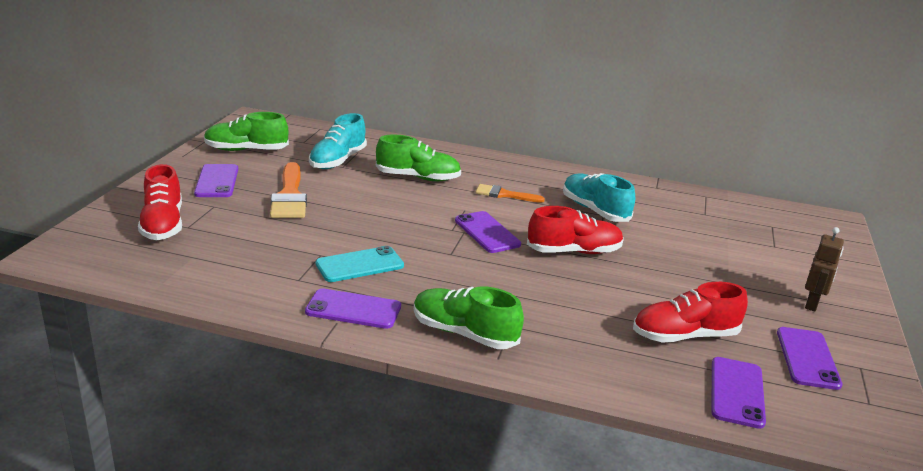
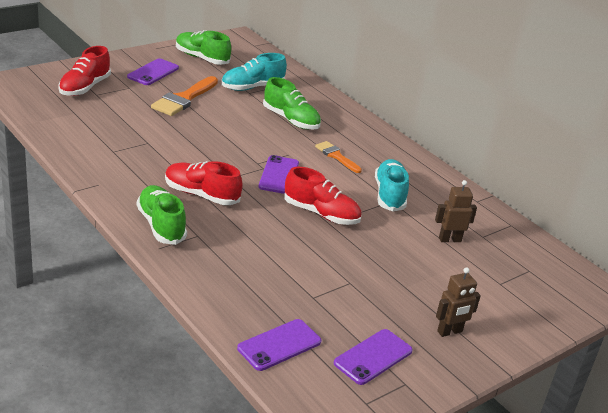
camera: 35 degrees right, 5 degrees up
(353, 309) = (118, 182): purple phone -> none
(359, 265) = (162, 159): turquoise phone -> none
(684, 336) = (305, 298): red shoe -> red shoe (201, 195)
(690, 227) = (449, 239): none -> brown robot

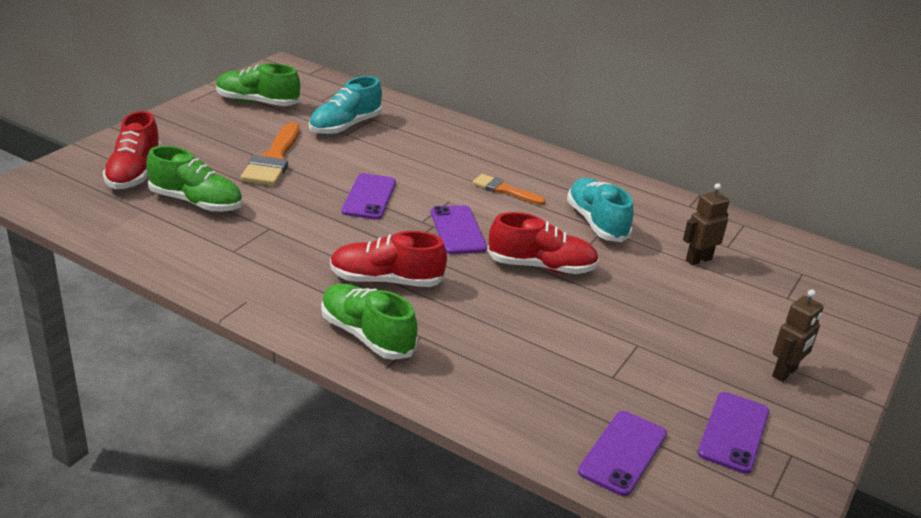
camera: 20 degrees left, 0 degrees up
(153, 72) = (210, 133): purple phone -> purple phone (369, 197)
(291, 120) = (420, 157): green shoe -> green shoe (196, 202)

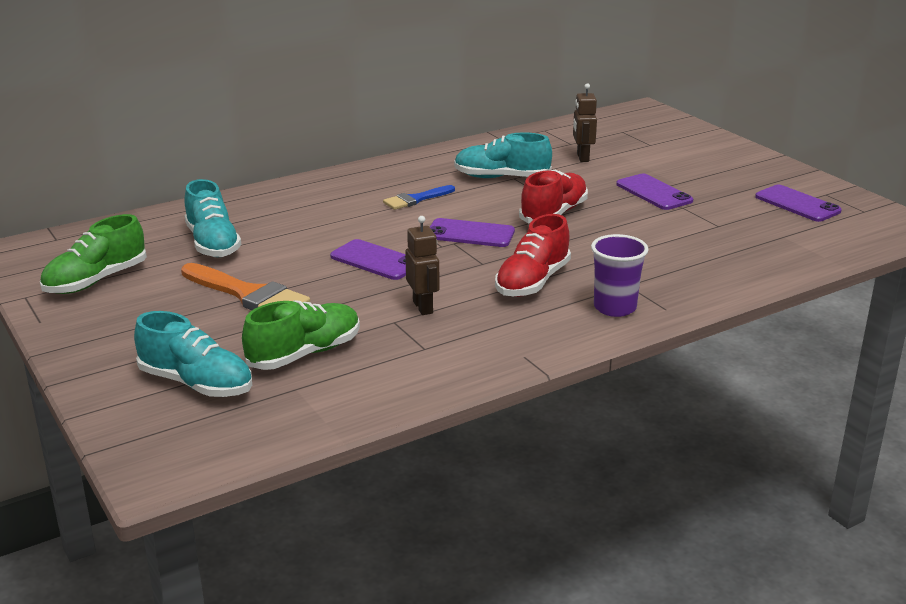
camera: 60 degrees left, 5 degrees down
(134, 173) = (196, 383): red shoe -> turquoise shoe
(367, 335) = (615, 308): green shoe -> purple cup
(504, 190) = (416, 199): orange brush -> blue brush
(623, 453) = (808, 244): purple phone -> purple phone (654, 192)
(785, 373) = (738, 171): brown robot -> brown robot (423, 307)

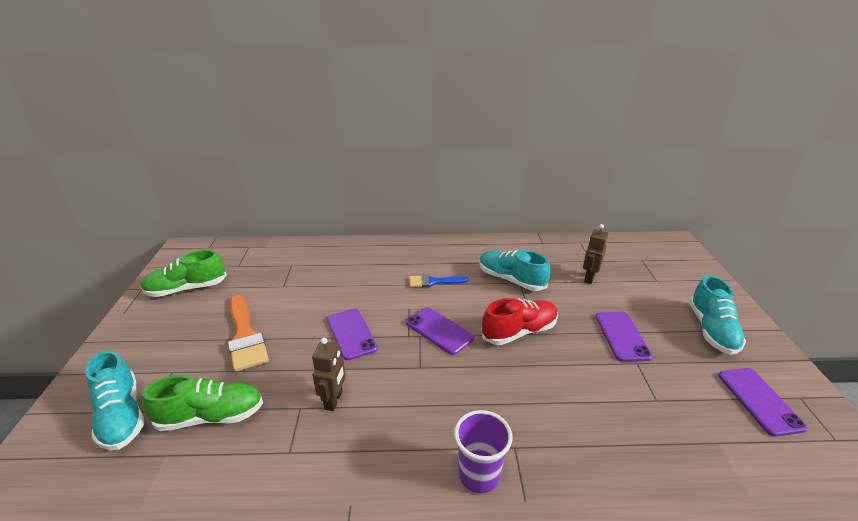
camera: 30 degrees right, 5 degrees up
(213, 244) = (277, 280): turquoise shoe -> turquoise shoe (712, 330)
(532, 282) = (438, 407): red shoe -> none

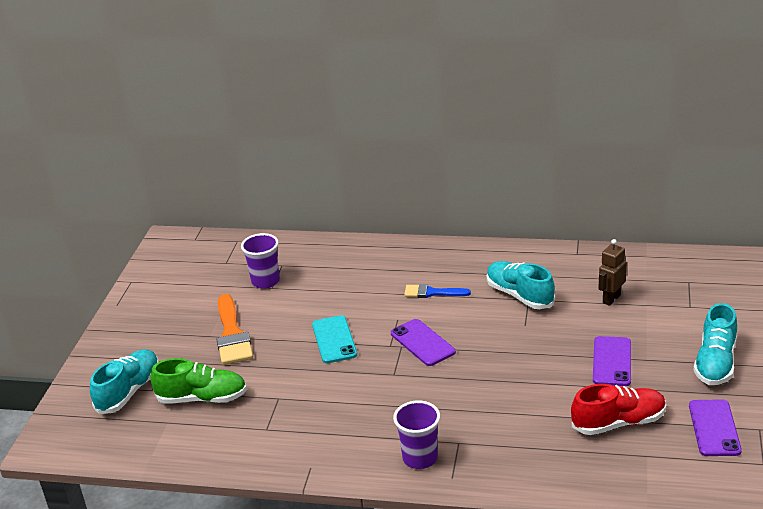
camera: 15 degrees right, 0 degrees up
(121, 415) = (129, 391): turquoise shoe -> turquoise shoe turned 135 degrees counterclockwise
(187, 289) = (174, 285): green shoe -> none
(277, 280) = (265, 281): none -> purple cup
(334, 400) = (308, 395): brown robot -> none
(351, 334) = (334, 339): purple phone -> turquoise phone
(519, 332) = (504, 350): red shoe -> red shoe (618, 423)

